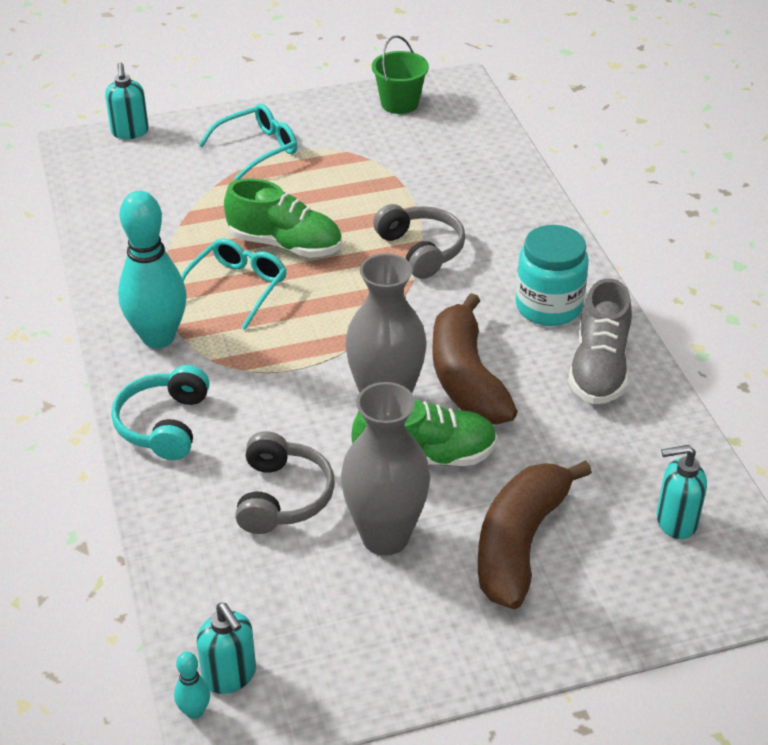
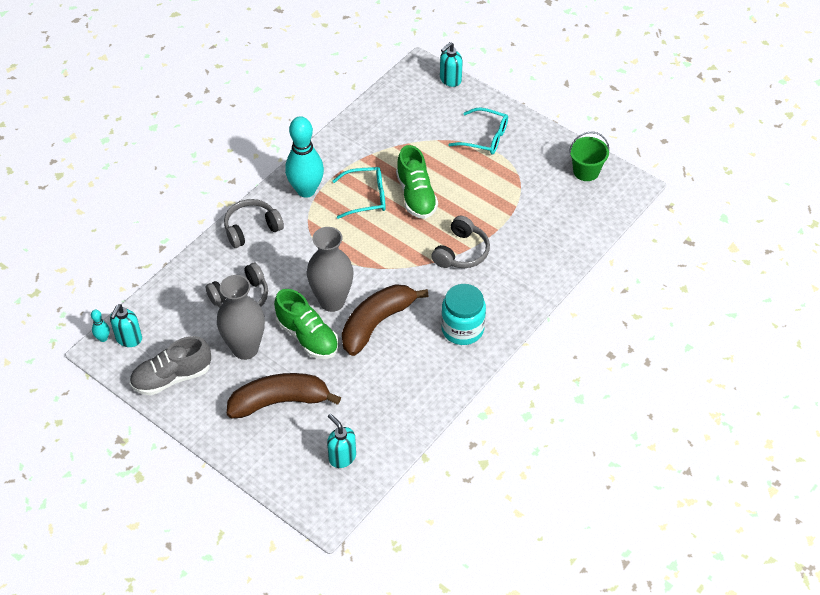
camera: 55 degrees right, 10 degrees up
(164, 424) = (252, 228): turquoise headphones -> grey headphones
(599, 368) = (430, 374): grey shoe -> grey shoe (172, 377)

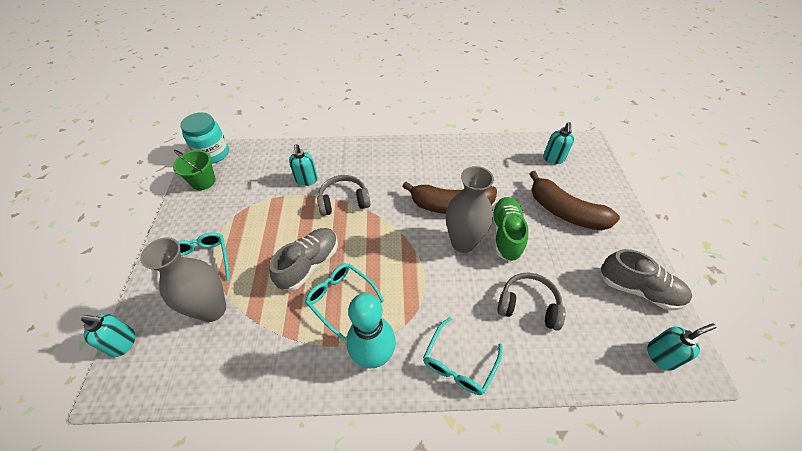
camera: 130 degrees left, 0 degrees up
(103, 338) = (688, 379): turquoise bowling pin -> none
(245, 349) = (560, 263): grey vase -> grey vase (212, 309)
(252, 228) = (459, 363): grey headphones -> turquoise glasses
(416, 195) = (309, 264): green shoe -> grey shoe
(462, 329) = (407, 163): turquoise jar -> turquoise jar (213, 153)
(516, 241) = (306, 180): none -> turquoise soap dispenser

